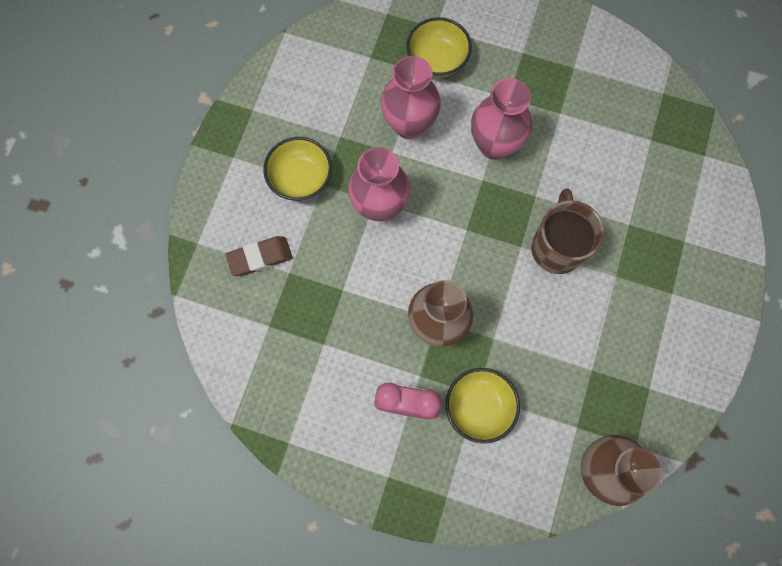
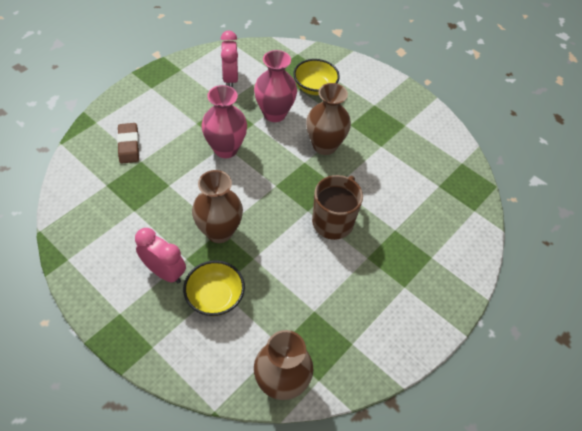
camera: 20 degrees right, 20 degrees down
(260, 257) = (129, 145): brown eraser -> brown eraser turned 75 degrees clockwise
(300, 178) = (185, 114): yellow bowl -> none
(324, 95) = (230, 79): none -> pink clock
(494, 145) = (324, 146): pink vase -> brown vase

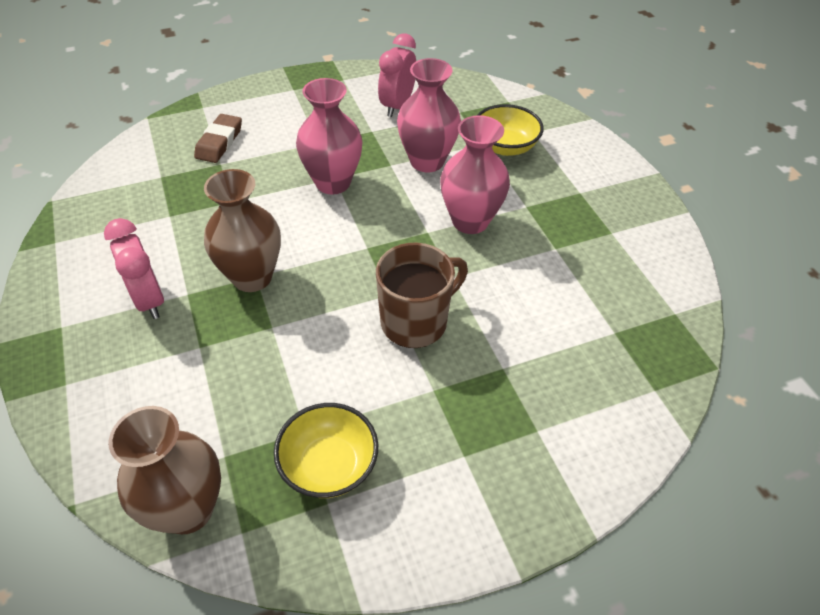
camera: 30 degrees right, 5 degrees down
(215, 297) = (186, 355): yellow bowl -> yellow bowl (329, 465)
(324, 146) = (470, 221): brown vase -> pink vase

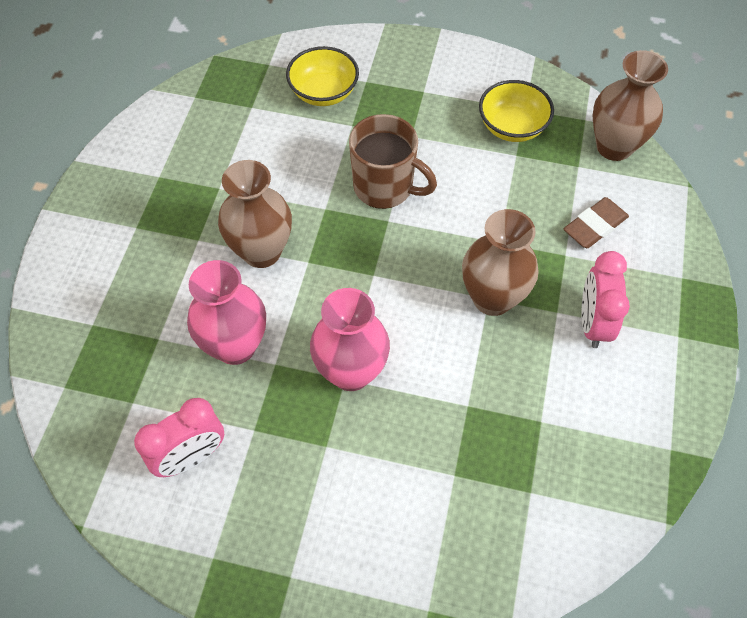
camera: 145 degrees left, 10 degrees up
(219, 142) = (438, 516): brown eraser -> brown eraser (594, 226)
(416, 321) = (385, 187): brown mug -> brown mug turned 150 degrees counterclockwise
(470, 221) = (261, 251): pink vase -> brown vase
(505, 147) = (141, 320): yellow bowl -> yellow bowl (323, 92)

